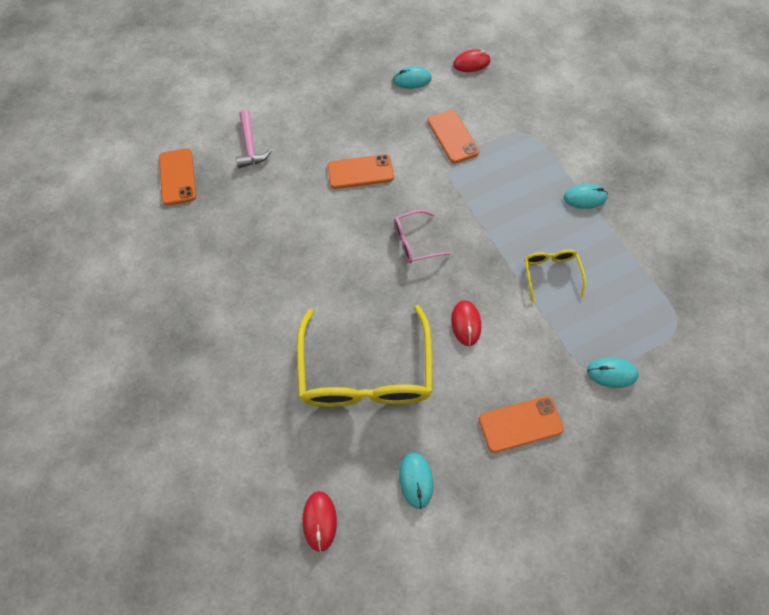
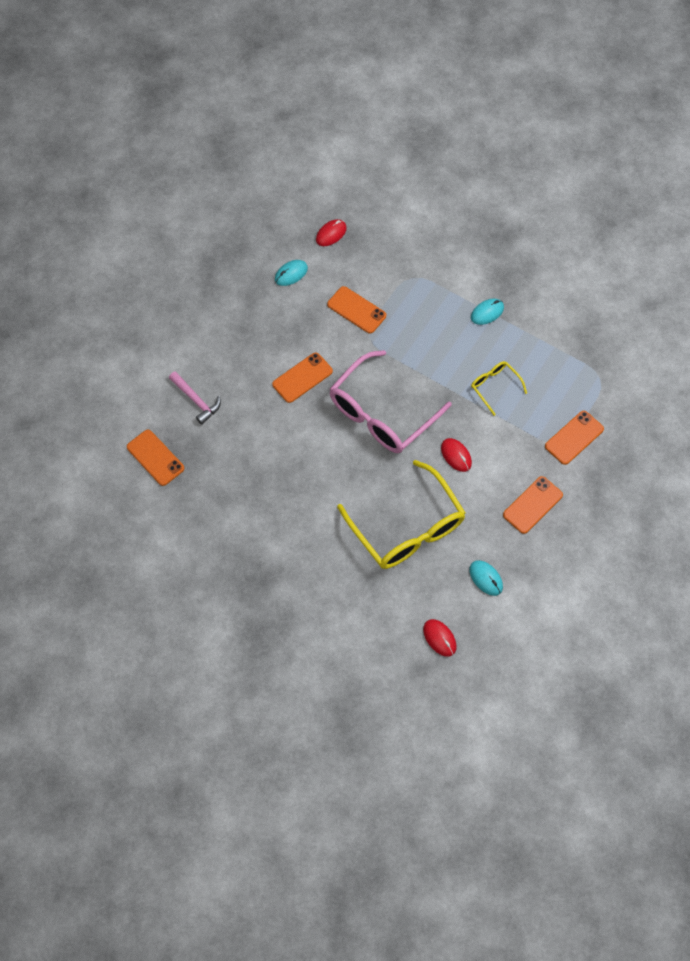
camera: 30 degrees left, 0 degrees up
(414, 242) = (381, 413): pink glasses -> pink glasses, size x2.13
(611, 373) = (574, 437): turquoise mouse -> orange phone

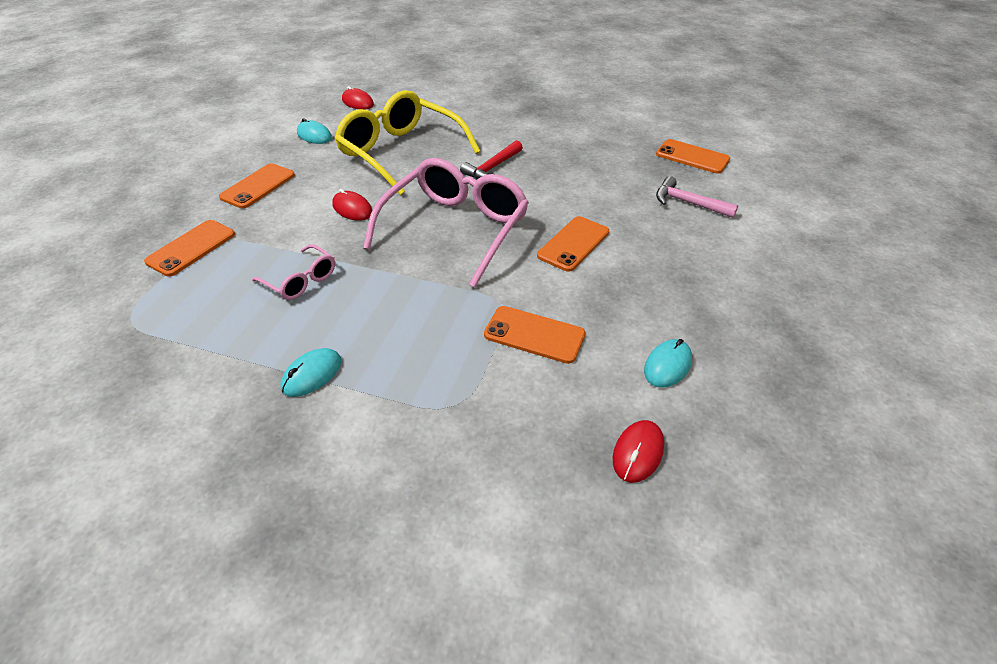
camera: 165 degrees right, 20 degrees down
(332, 484) = (492, 168): none -> red hammer
(494, 387) = (301, 280): yellow glasses -> pink glasses

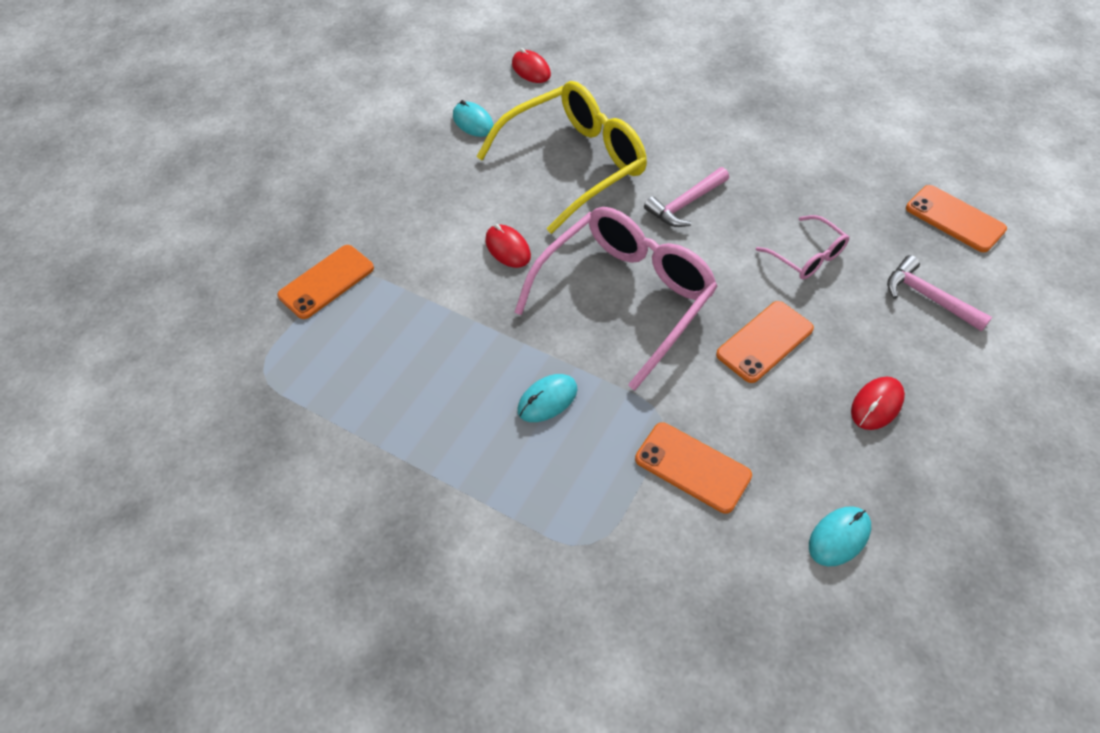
camera: 15 degrees right, 10 degrees up
(258, 186) = (403, 198): orange phone -> none
(301, 280) = (442, 347): pink glasses -> pink glasses (807, 256)
(312, 374) = (444, 477): turquoise mouse -> turquoise mouse (547, 400)
(401, 152) = (575, 163): yellow glasses -> yellow glasses turned 90 degrees clockwise
(492, 168) = (685, 204): red hammer -> pink hammer
(638, 452) = (778, 642): red mouse -> red mouse (876, 405)

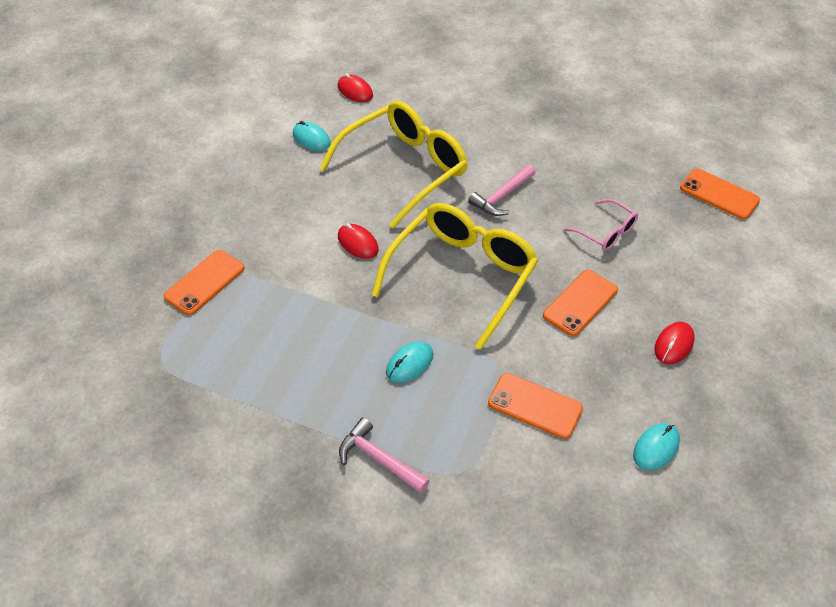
camera: 10 degrees left, 5 degrees down
(625, 296) = (462, 275): pink glasses -> yellow glasses
(928, 297) = (705, 258): pink hammer -> pink hammer (379, 459)

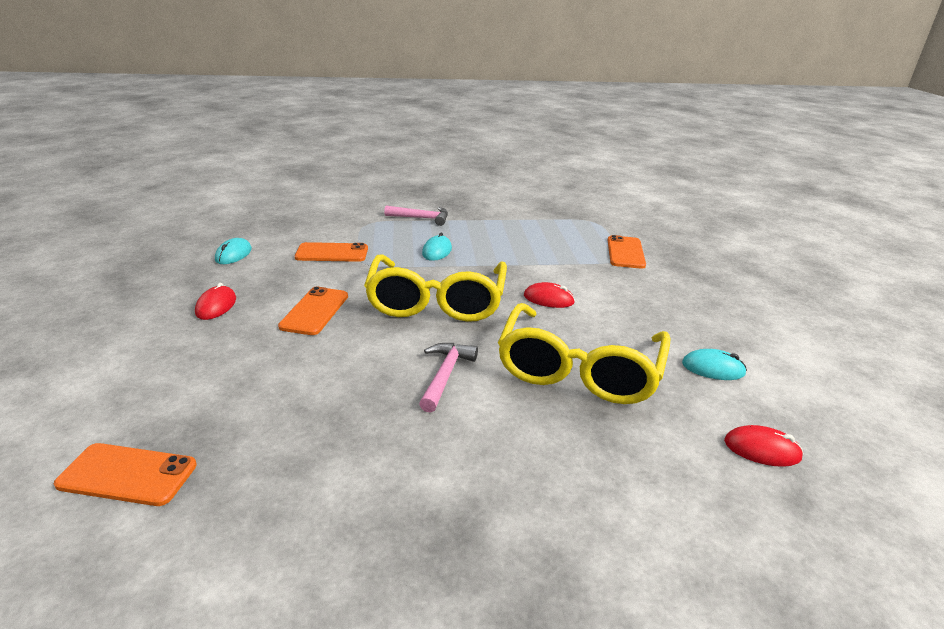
camera: 150 degrees right, 20 degrees down
(606, 232) = (302, 375): pink glasses -> none

